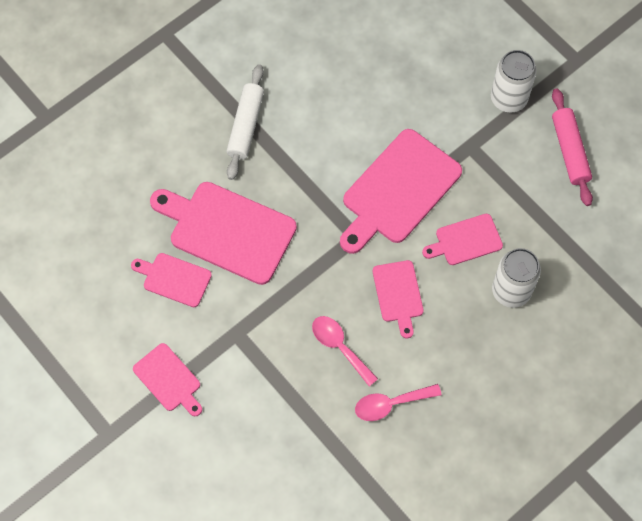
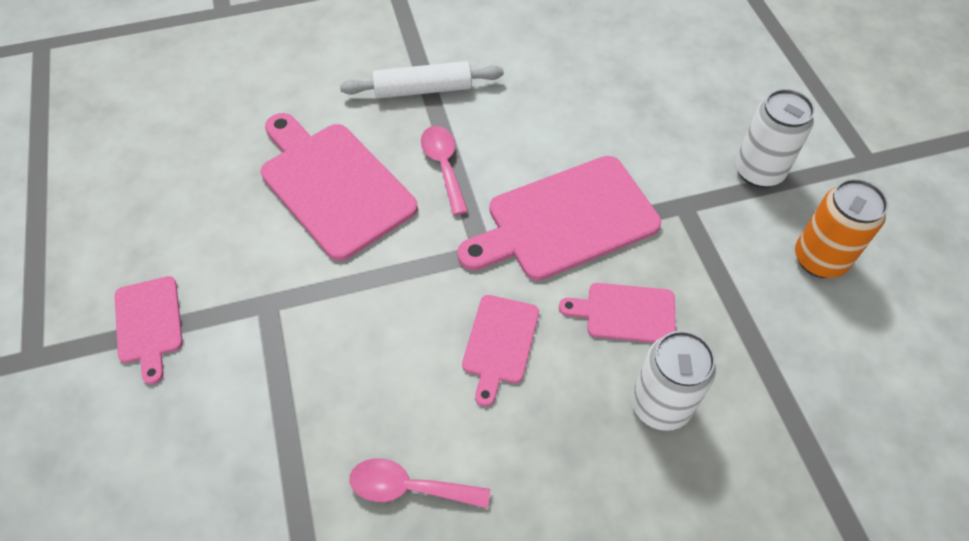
camera: 25 degrees right, 10 degrees down
(174, 279) = (238, 212): pink cutting board -> none
(246, 126) = (423, 89): white rolling pin -> white rolling pin turned 45 degrees clockwise
(339, 347) = (384, 377): pink spoon -> pink spoon (444, 166)
(569, 151) = (819, 259): pink rolling pin -> orange can

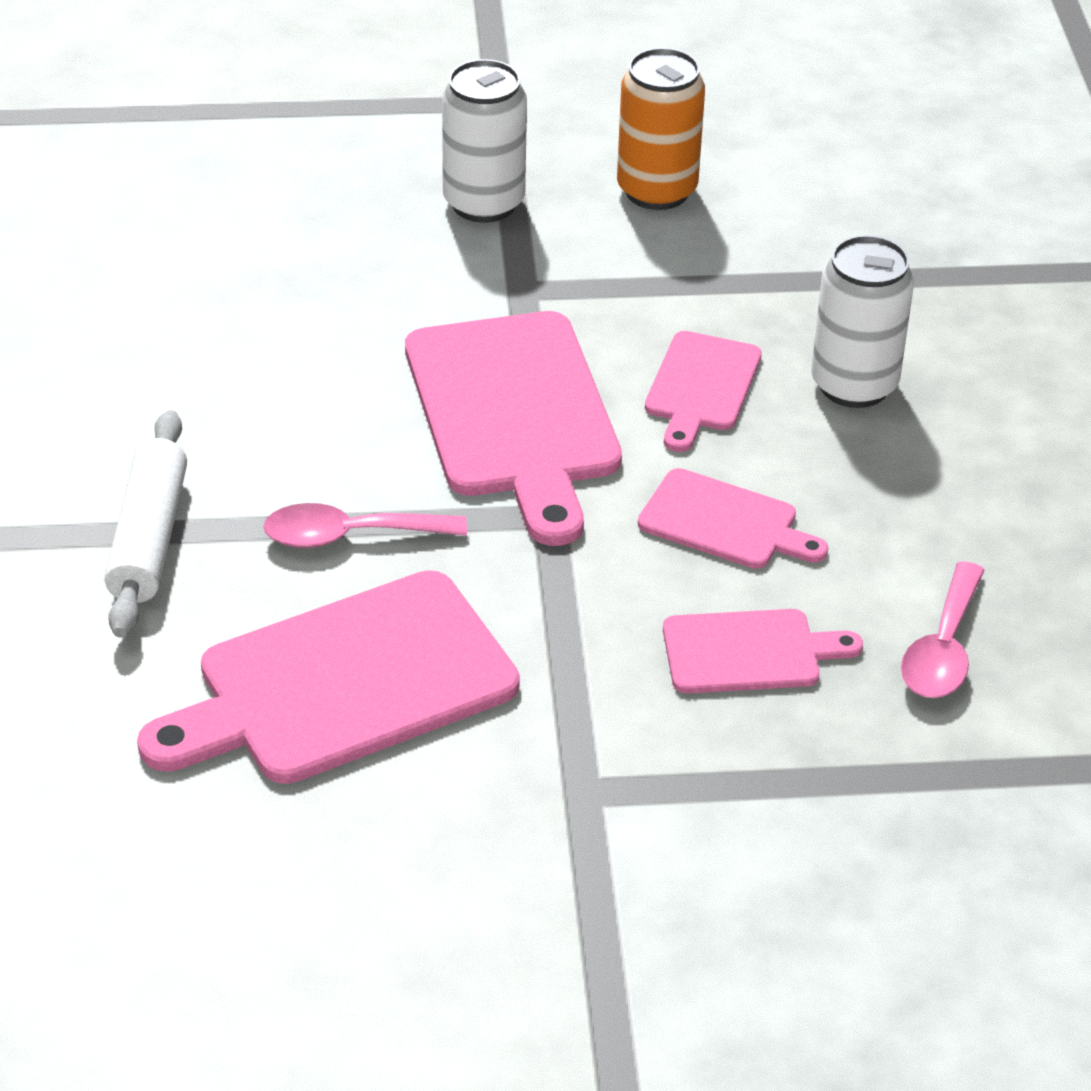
camera: 80 degrees left, 15 degrees down
(149, 323) = (588, 957): pink cutting board -> pink cutting board (749, 652)

